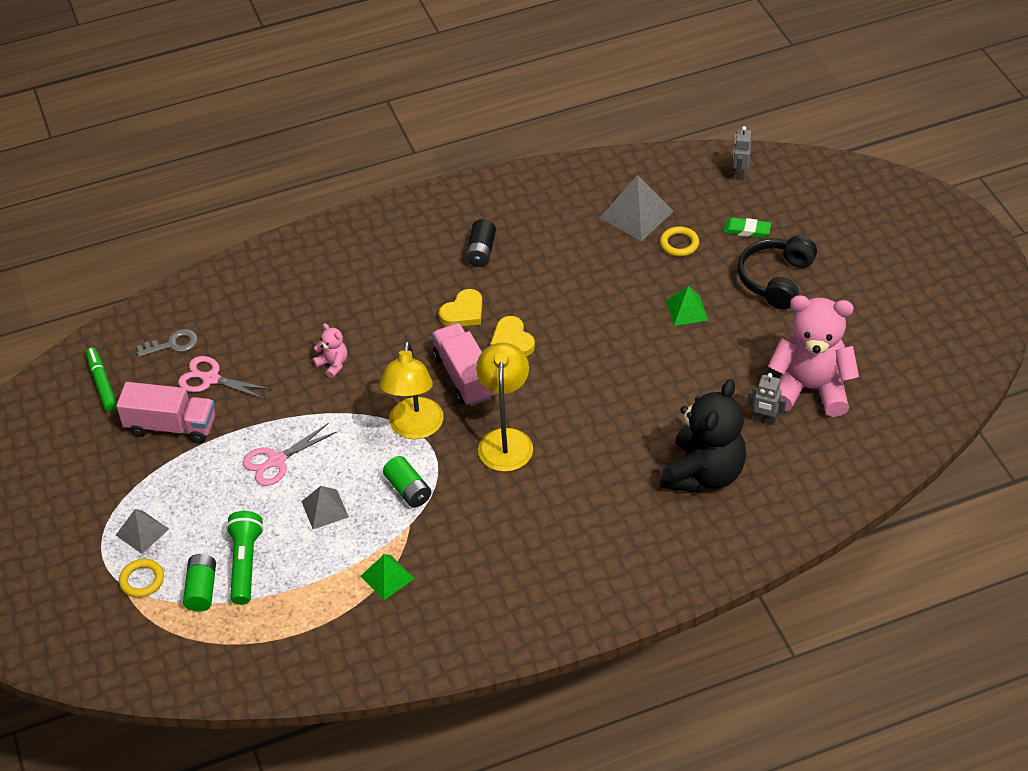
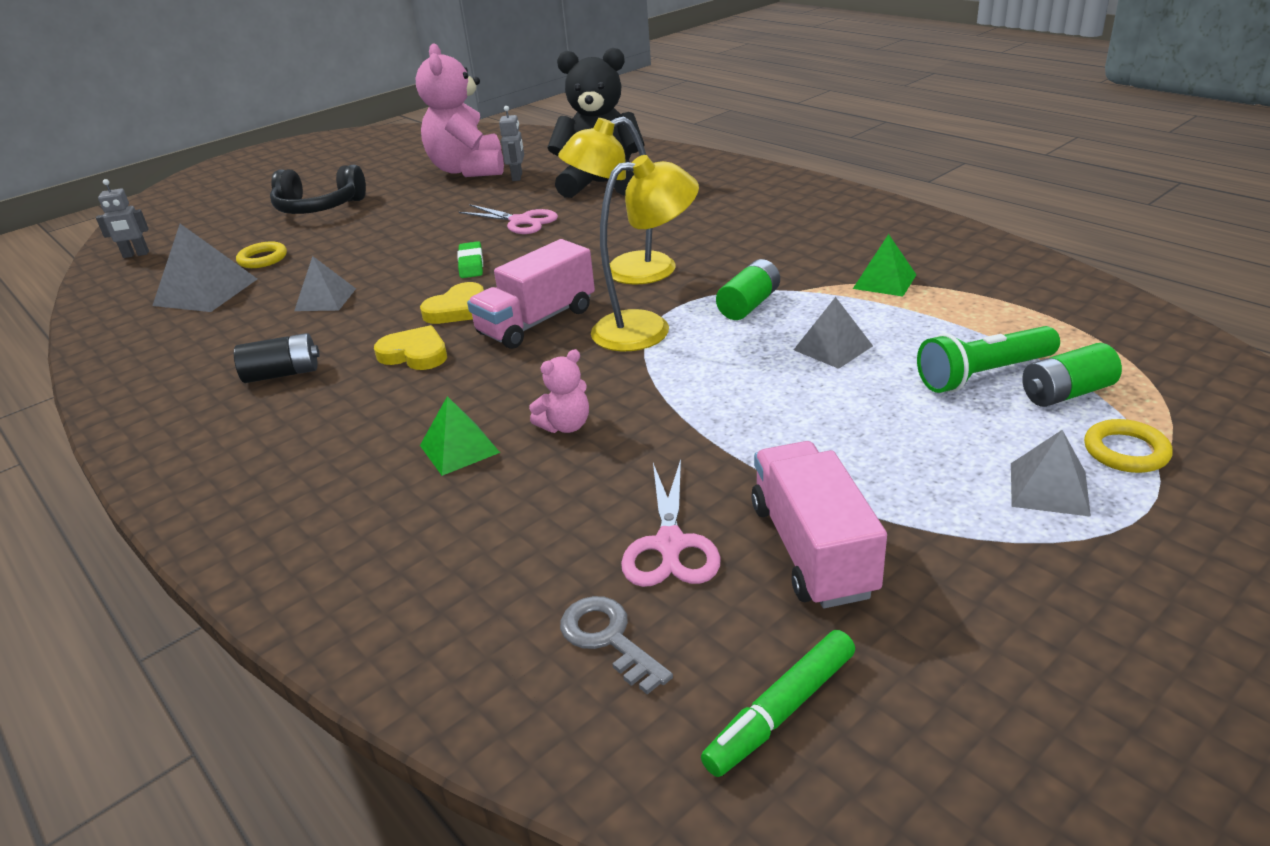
camera: 110 degrees left, 15 degrees down
(276, 461) = (789, 412): pink scissors -> pink scissors (521, 221)
(333, 364) = (565, 426): pink teddy bear -> pink teddy bear turned 150 degrees counterclockwise
(577, 275) = (325, 299): none -> grey pyramid
(686, 310) = (375, 234): green pyramid -> green pyramid (459, 449)
(747, 230) = (239, 233): green eraser -> green eraser (471, 264)

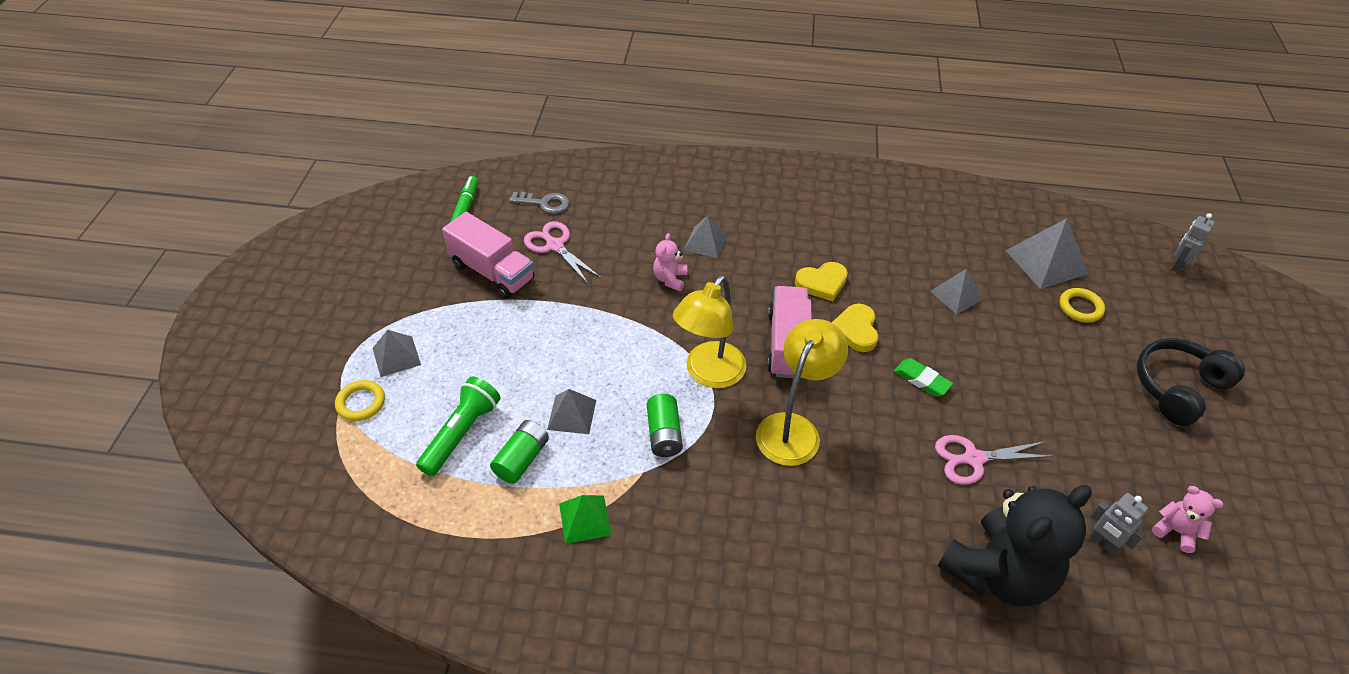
camera: 135 degrees right, 15 degrees up
(283, 374) = (870, 235): black battery -> none
(459, 449) = (705, 242): green pyramid -> grey pyramid
(468, 170) = (1175, 531): pink teddy bear -> pink teddy bear, size x0.43
(1066, 393) = (404, 439): green battery -> green battery (522, 459)

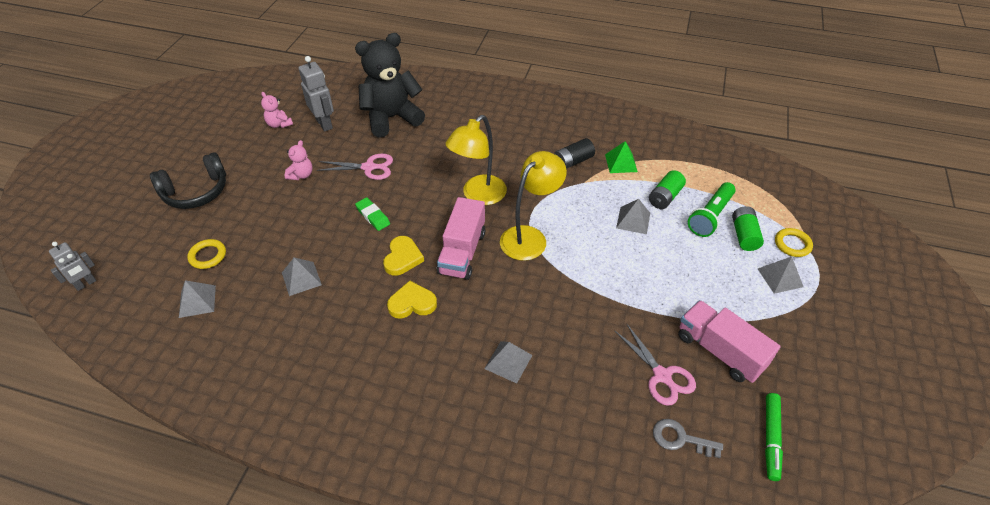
camera: 170 degrees left, 0 degrees up
(663, 512) = (573, 161): none -> black battery
(664, 434) = (568, 201): green battery -> green battery (744, 235)
(670, 279) = (549, 323): pink teddy bear -> pink teddy bear (301, 175)
(1046, 262) = (197, 301): grey pyramid -> grey pyramid, size x0.63
(1103, 543) = (324, 124): grey robot -> grey robot, size x1.53

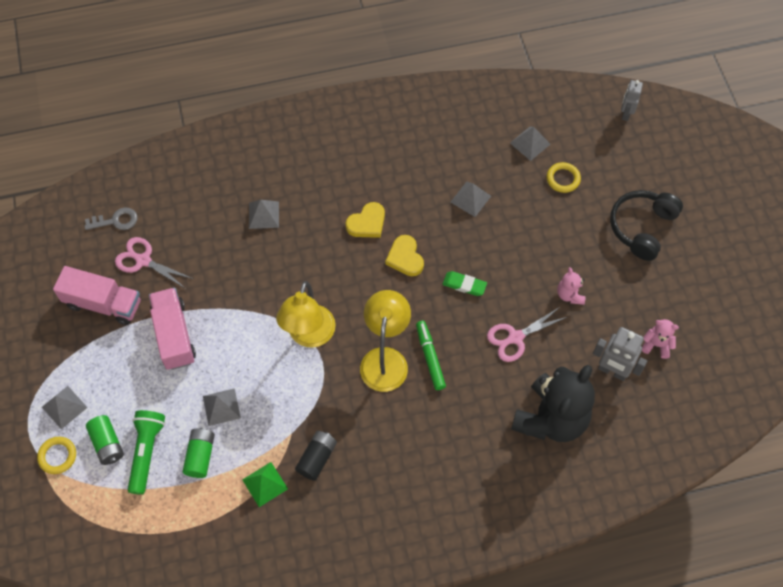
camera: 150 degrees right, 15 degrees up
(462, 252) = (359, 289): pink truck -> pink truck (174, 335)
(771, 438) = (51, 251): green marker -> green marker (430, 357)

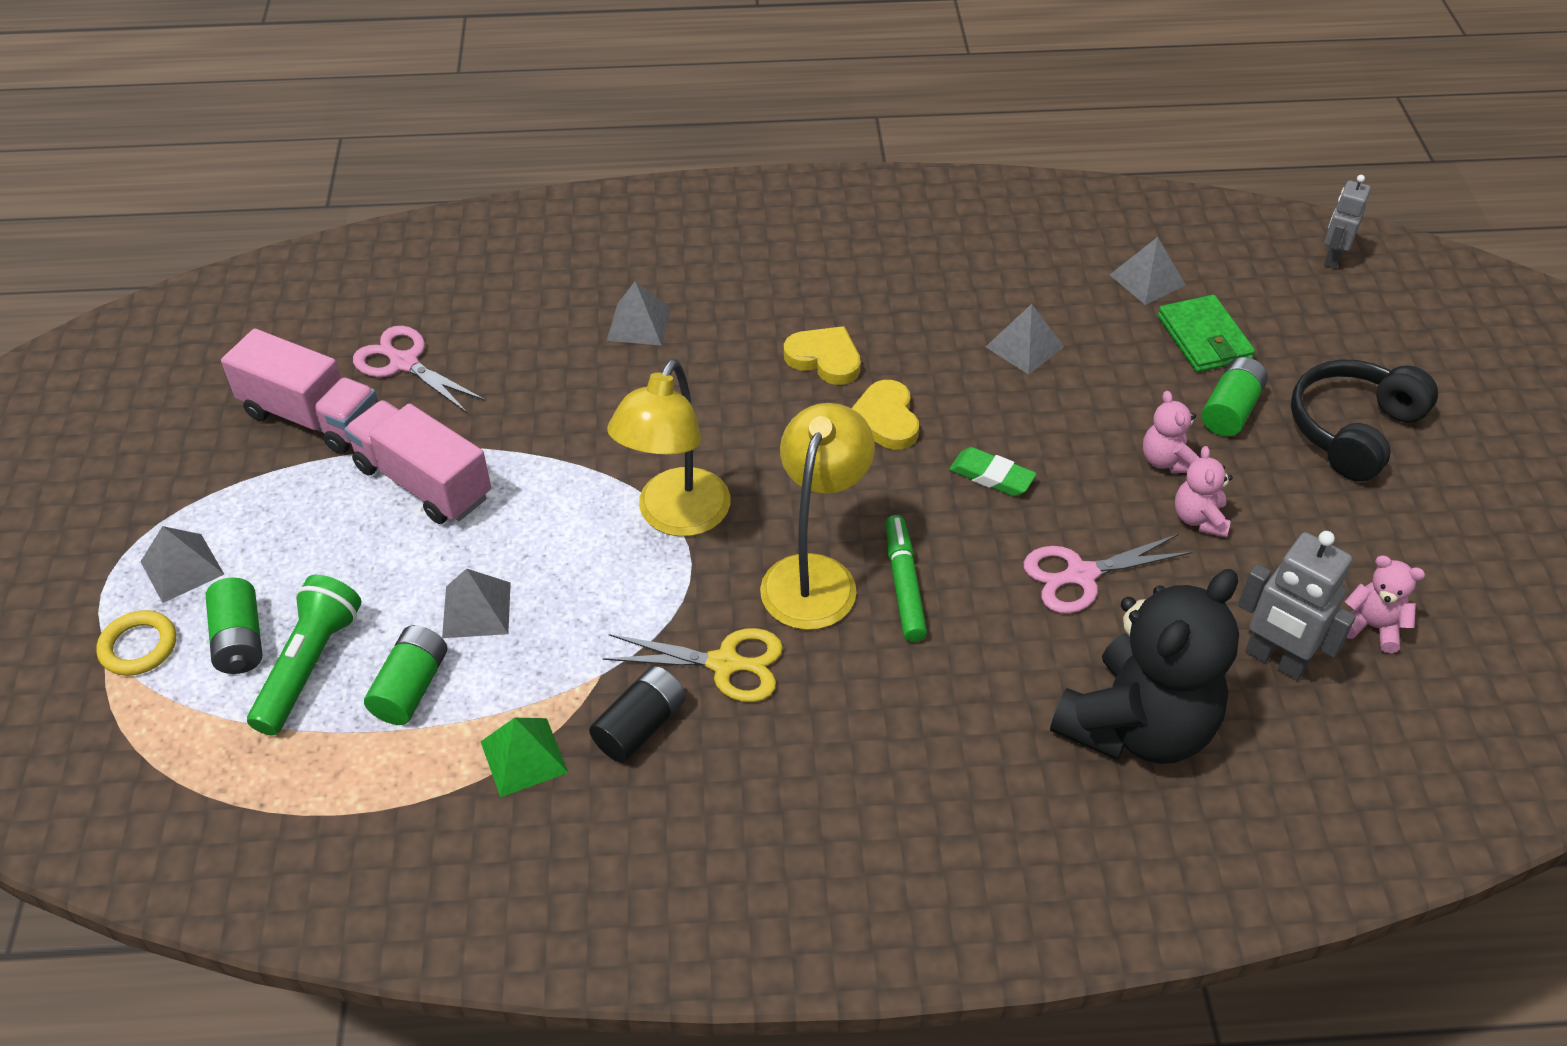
camera: 10 degrees right, 15 degrees down
(116, 221) = (376, 301): grey key -> none
(174, 335) = (423, 482): pink truck -> pink truck turned 45 degrees counterclockwise
(351, 417) = (725, 664): none -> yellow scissors
(367, 223) = (824, 359): yellow heart -> yellow heart turned 120 degrees counterclockwise
(550, 261) = (1166, 461): none -> pink teddy bear
(563, 179) = (1204, 338): yellow ring -> green wallet
(580, 224) = (1230, 410): none -> green battery

